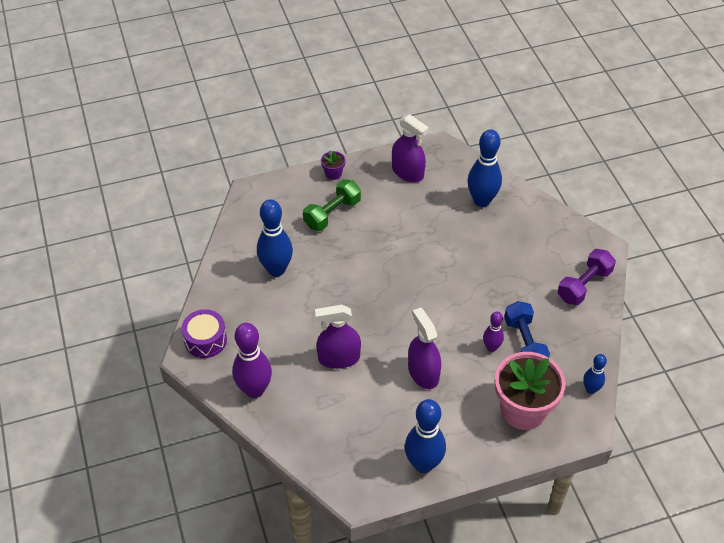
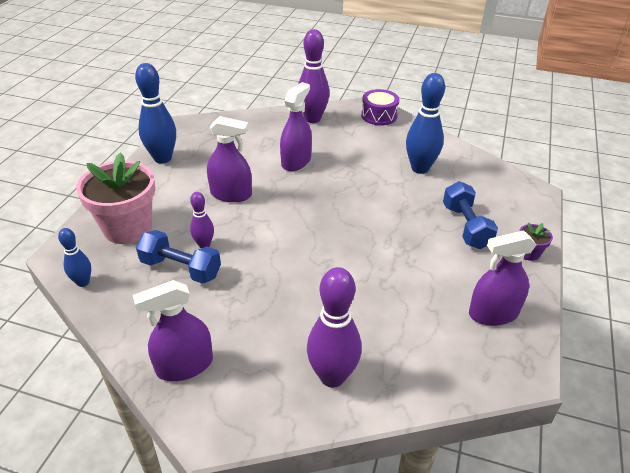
camera: 125 degrees right, 10 degrees down
(332, 214) = (466, 226): green dumbbell -> blue dumbbell
(482, 201) = (394, 355): blue bowling pin -> none
(522, 219) = (332, 376): none -> purple bowling pin
(584, 285) = (184, 365): purple dumbbell -> purple spray bottle

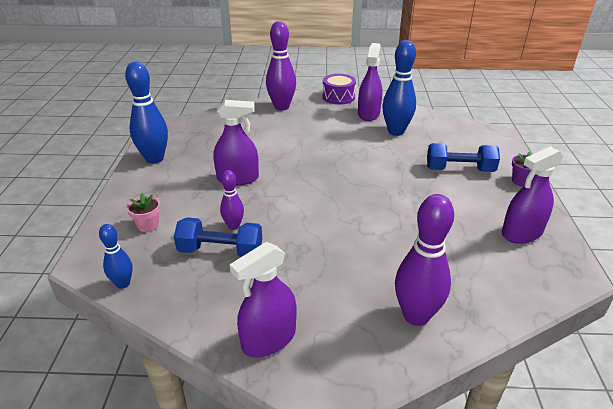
camera: 15 degrees left, 5 degrees down
(128, 228) = (148, 225): pink flower pot -> pink flower pot, size x0.43
(296, 161) = (284, 142): purple spray bottle -> purple spray bottle (368, 114)
(466, 226) = (459, 170): blue dumbbell -> blue dumbbell turned 60 degrees counterclockwise

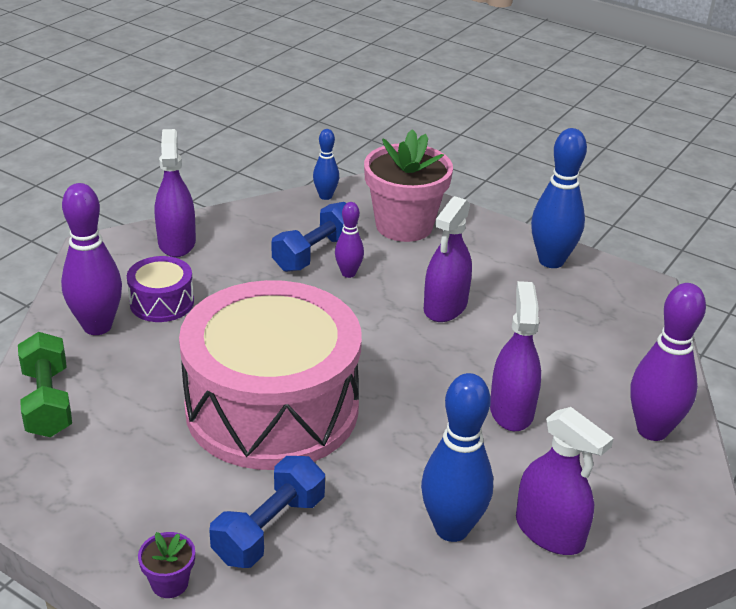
camera: 120 degrees right, 0 degrees up
(148, 225) = (404, 226): pink flower pot -> pink flower pot, size x2.32
(338, 97) = (657, 529): purple drum -> purple drum (162, 302)
(390, 201) = (272, 408): none -> pink drum
(503, 289) = (47, 402): none -> green dumbbell
(521, 233) = (88, 485): purple spray bottle -> purple spray bottle (511, 410)

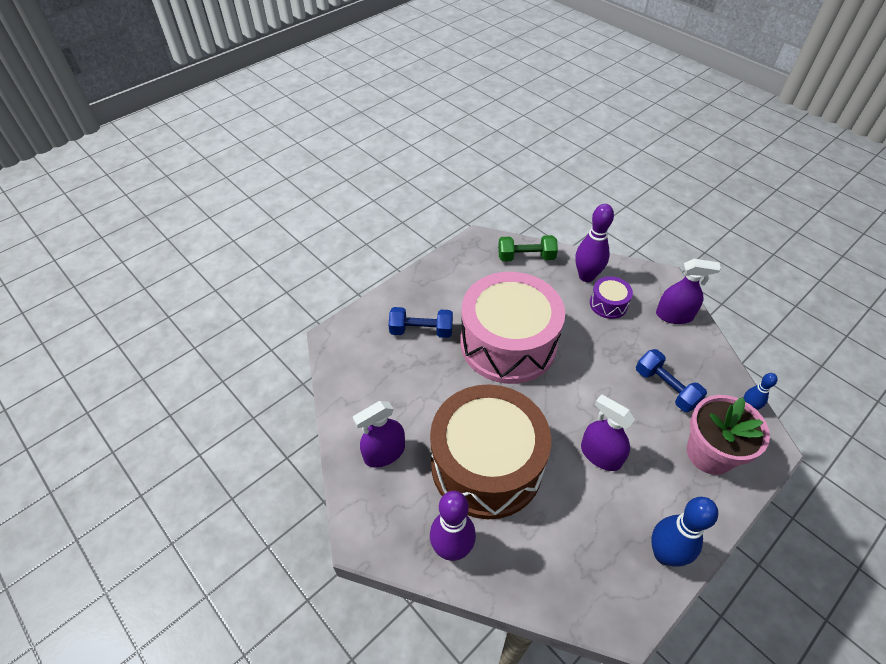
camera: 105 degrees right, 15 degrees up
(169, 583) = (400, 293): purple flower pot -> none
(269, 529) = (421, 331): blue dumbbell -> blue dumbbell turned 45 degrees counterclockwise
(348, 273) = (641, 403): purple bowling pin -> none
(451, 528) = (400, 406): blue bowling pin -> none
(511, 410) = (486, 464): purple spray bottle -> brown drum

